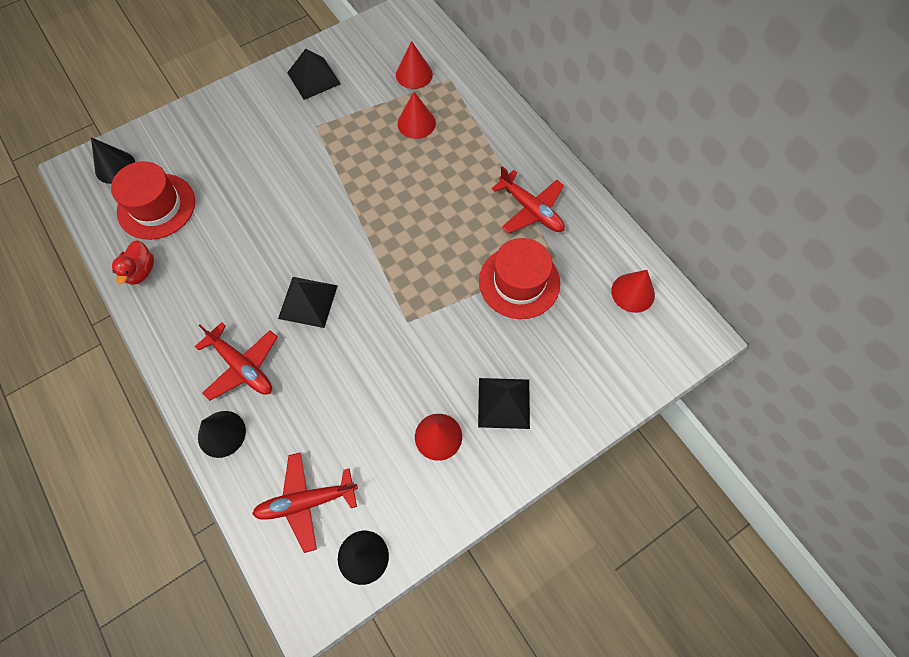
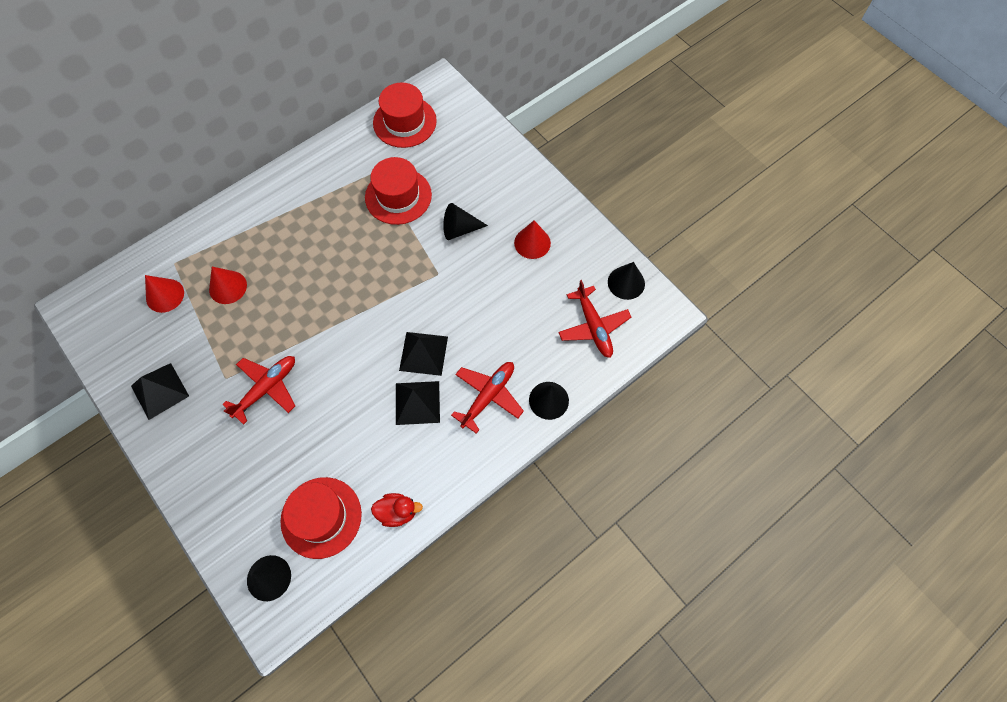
camera: 95 degrees left, 0 degrees up
(466, 349) = (460, 229): none -> black cone
(503, 403) = (501, 202): black pyramid -> black pyramid (417, 402)
(531, 210) = (328, 190): red plane -> red plane (267, 388)
(633, 292) = (404, 122): red cone -> red hat

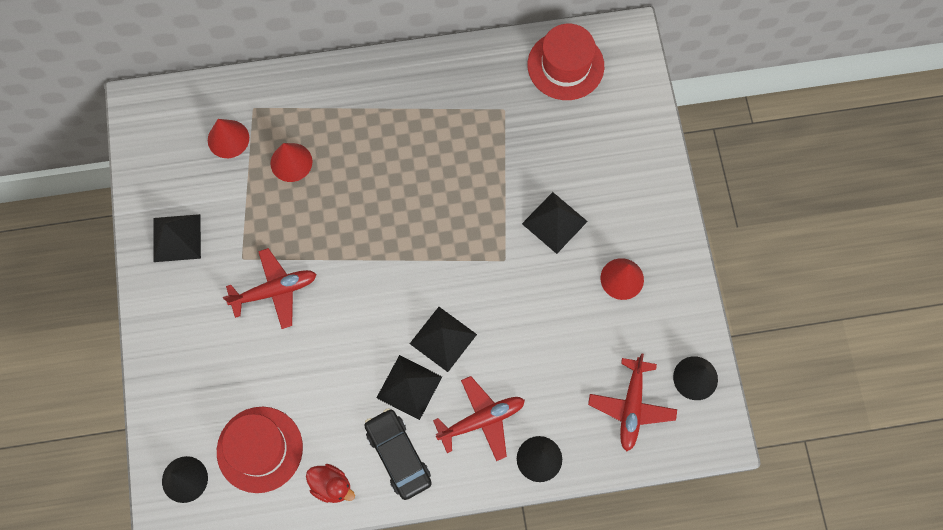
camera: 30 degrees right, 5 degrees up
(398, 196) = (511, 150): red hat -> none
(438, 458) = (398, 455): none -> black car
(460, 229) = (554, 222): black cone -> black pyramid

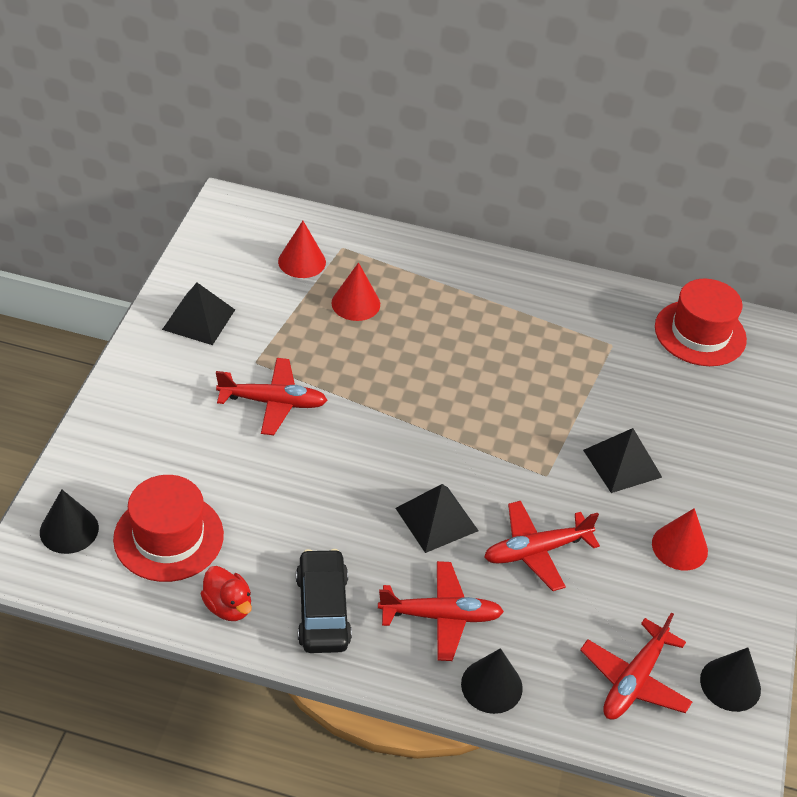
camera: 20 degrees right, 25 degrees down
(409, 387) = (372, 549): black pyramid -> none
(524, 332) = (536, 551): none -> red plane

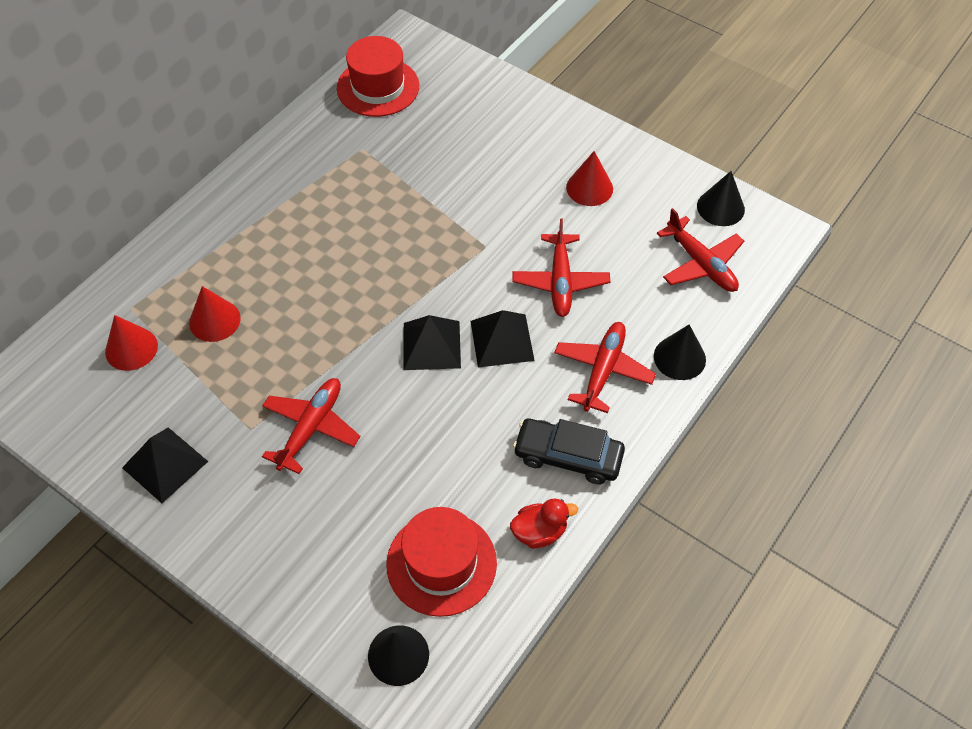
camera: 65 degrees left, 10 degrees up
(622, 463) = (493, 191): black pyramid -> black pyramid (431, 345)

